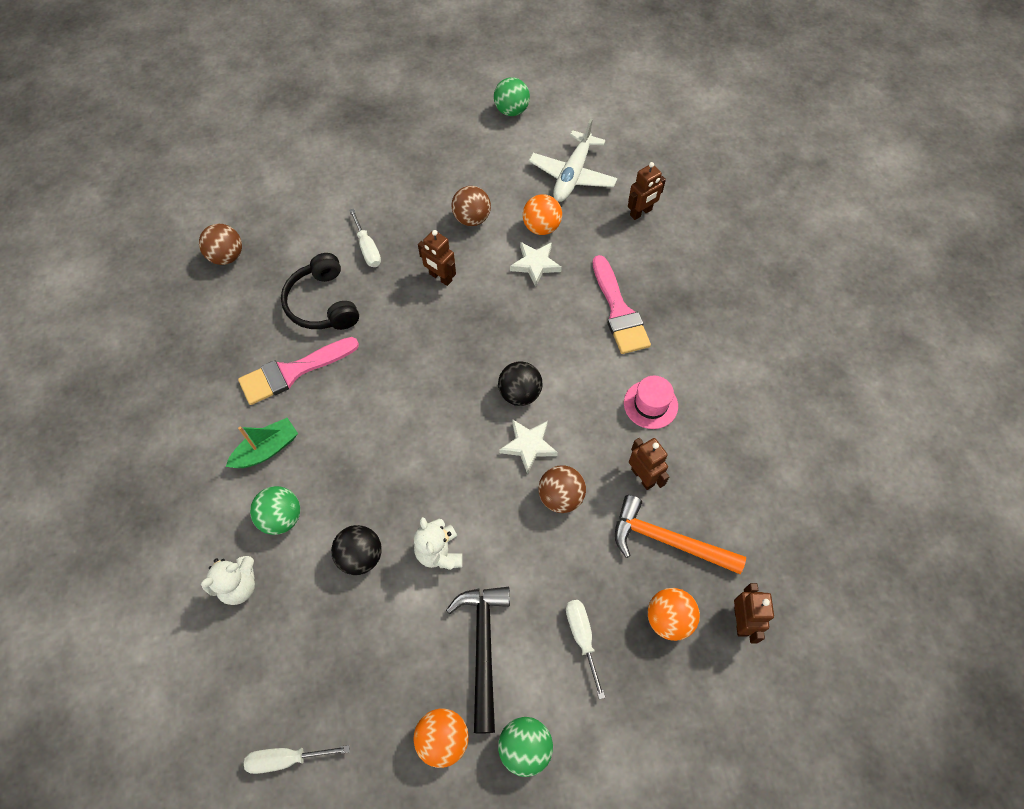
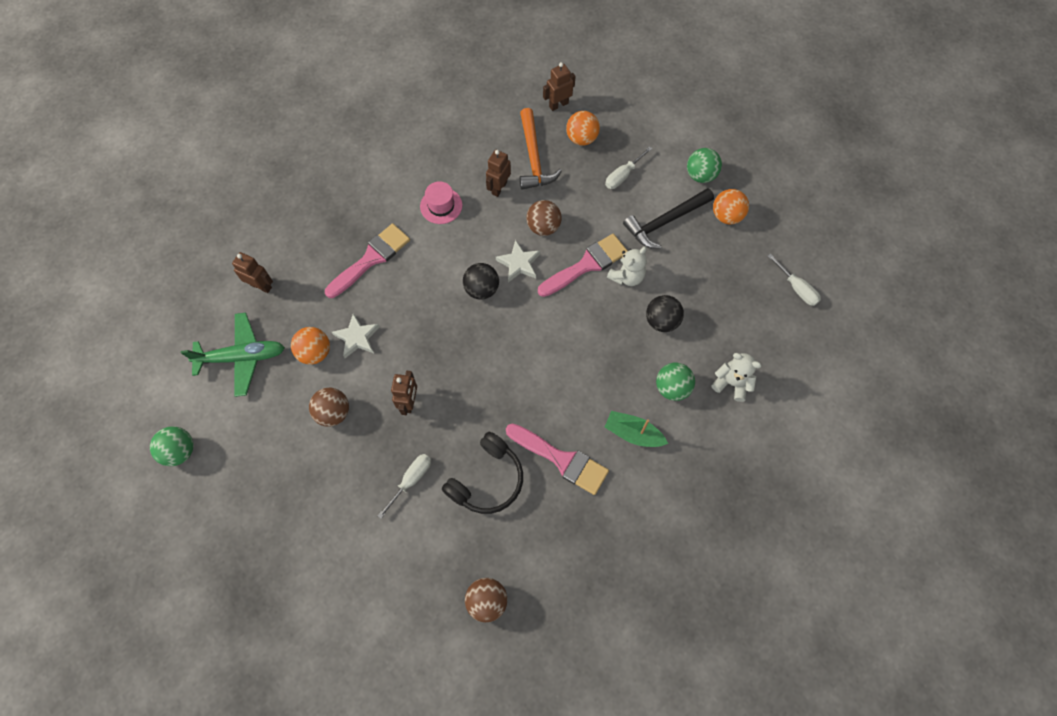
camera: 120 degrees left, 5 degrees up
(482, 516) = (587, 265): none -> pink brush
(572, 175) = (242, 357): white plane -> green plane

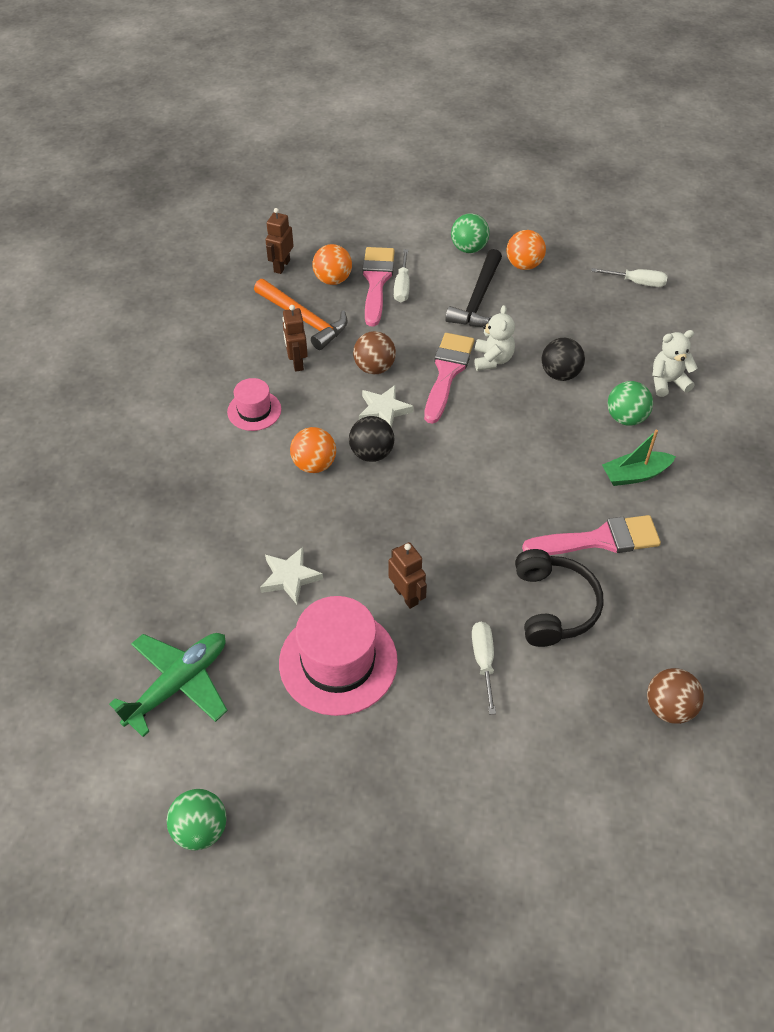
camera: 40 degrees left, 15 degrees down
(261, 286) = (129, 603): brown robot -> none
(315, 352) = (258, 622): orange ball -> orange ball (314, 464)
(333, 412) = (338, 661): brown ball -> pink hat
(371, 259) = (229, 499): pink brush -> pink brush (376, 281)

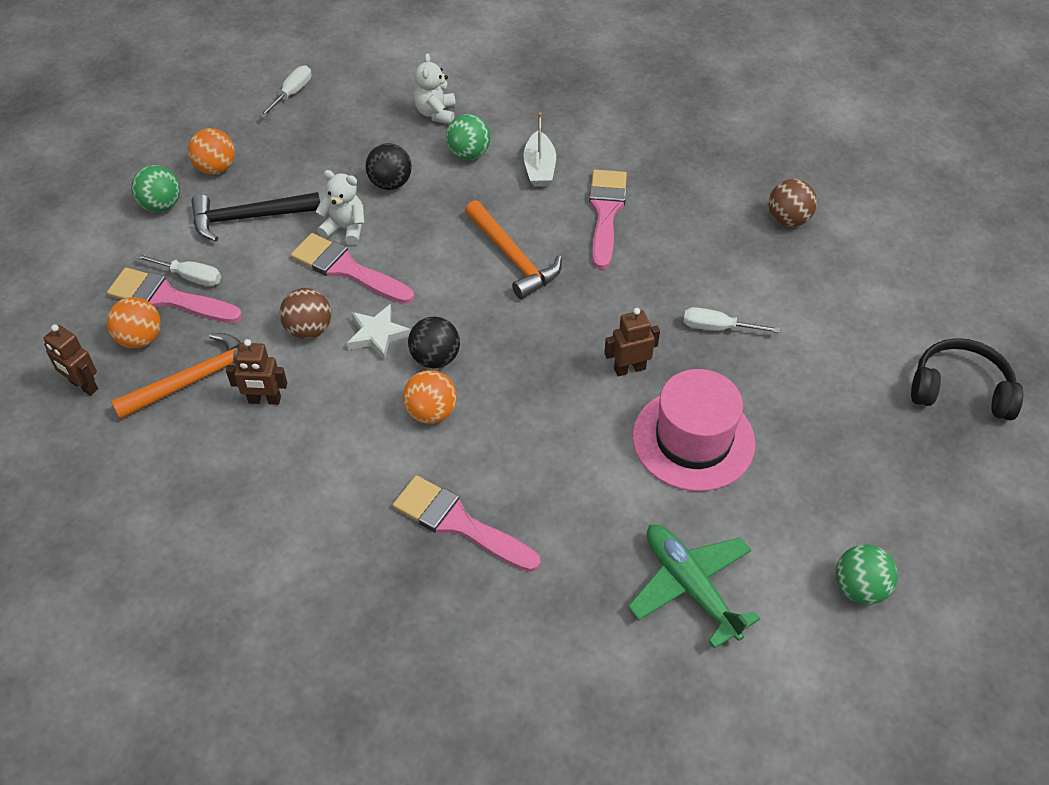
camera: 75 degrees left, 0 degrees up
(210, 508) = (458, 523): none -> pink brush
(254, 410) = (324, 456): pink hat -> none
(290, 577) = (579, 462): white star -> none
(478, 299) = (248, 218): black hammer -> black hammer turned 135 degrees clockwise
(508, 480) = (512, 258): none -> orange hammer
(554, 606) = (670, 263): black headphones -> black headphones (960, 389)
(635, 475) = (539, 168): green boat -> white boat

